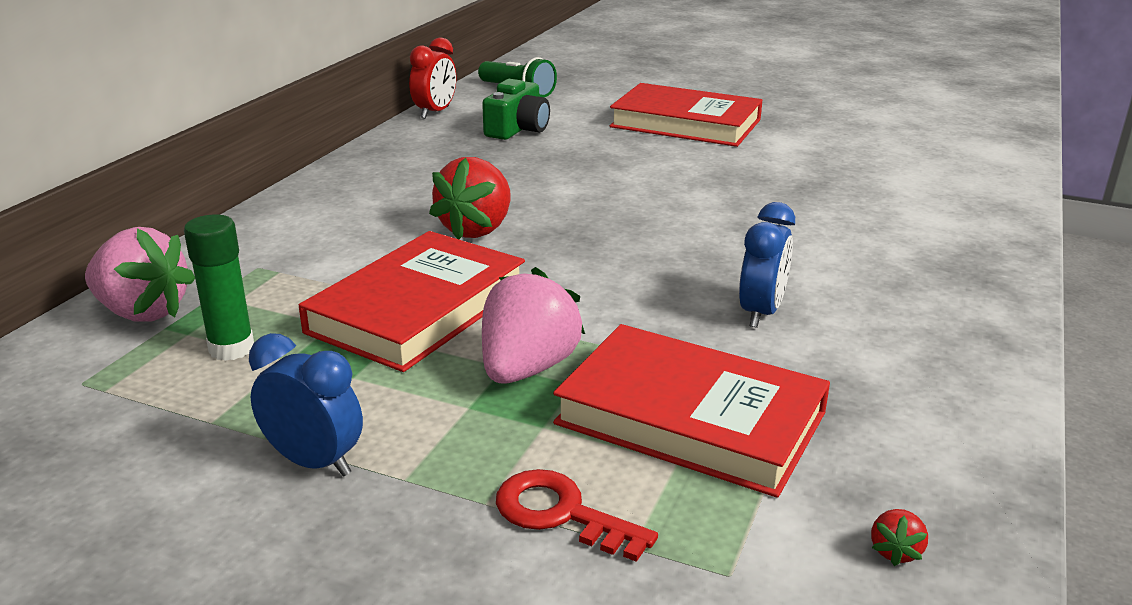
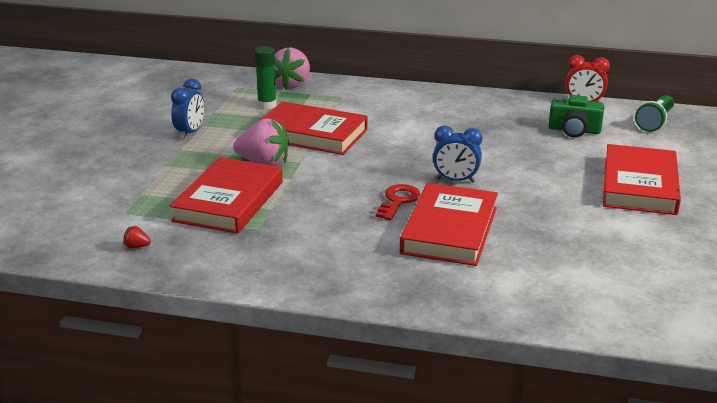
camera: 80 degrees right, 0 degrees up
(477, 229) = (406, 136): red strawberry -> none
(561, 513) = (160, 179): red key -> red key (398, 201)
(761, 313) = (336, 217): blue clock -> blue clock (455, 180)
(801, 235) = (449, 230): none -> red book

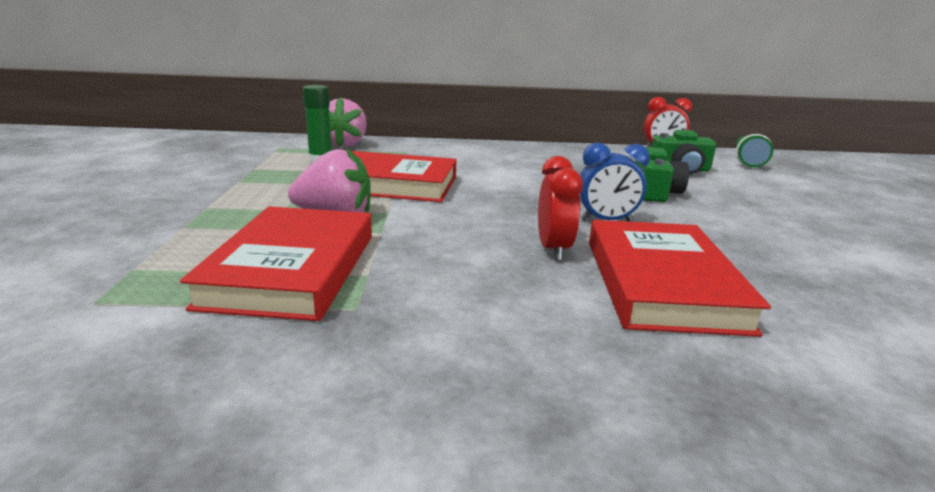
camera: 15 degrees left, 5 degrees down
(137, 247) = (103, 370): red strawberry -> none
(190, 133) = (220, 189): blue clock -> none
(398, 201) = (553, 249): red key -> red clock
(522, 155) = (654, 192): none -> green camera
(639, 185) = (817, 213): red book -> none

